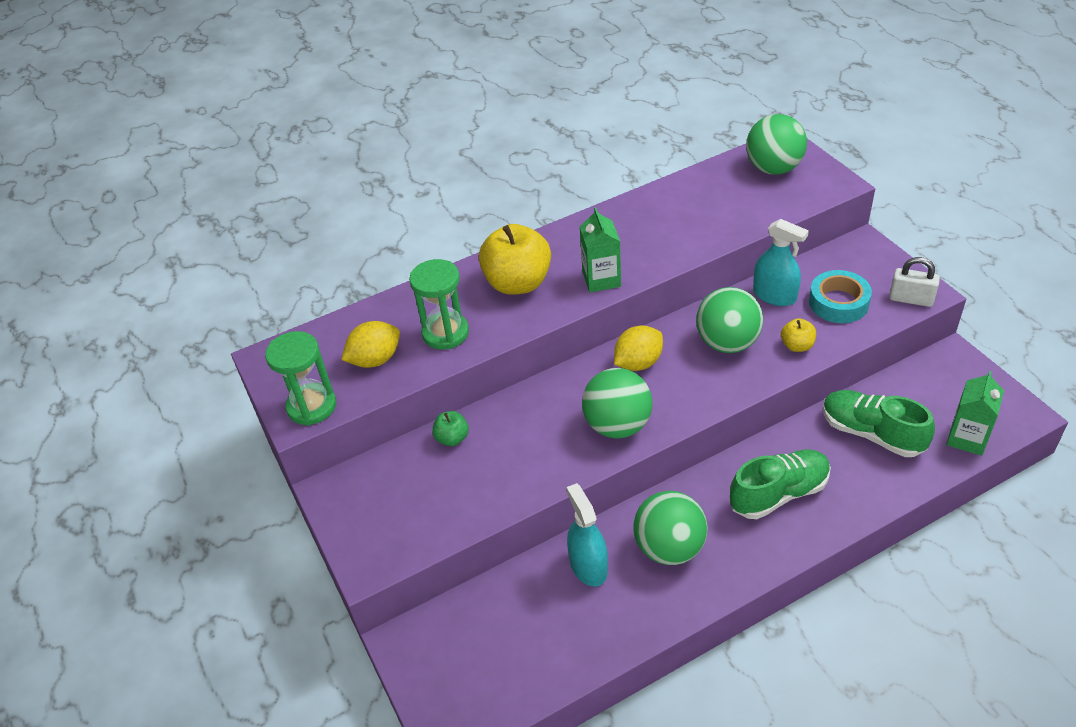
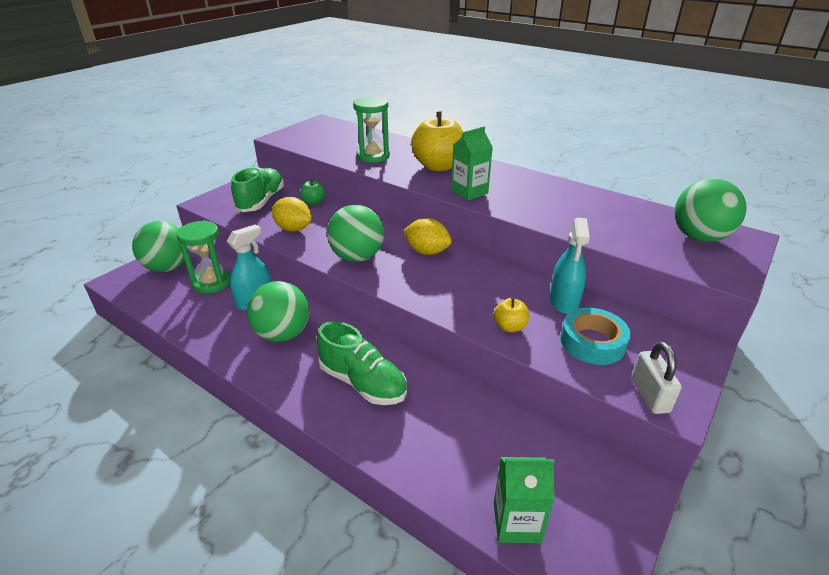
camera: 60 degrees right, 10 degrees down
(312, 406) = (290, 138): green hourglass -> green hourglass (211, 282)
(375, 360) = (337, 144): yellow lemon -> yellow lemon (293, 229)
(727, 343) = (482, 288): green ball -> green ball (168, 267)
(871, 433) = (472, 433): green shoe -> green shoe (261, 201)

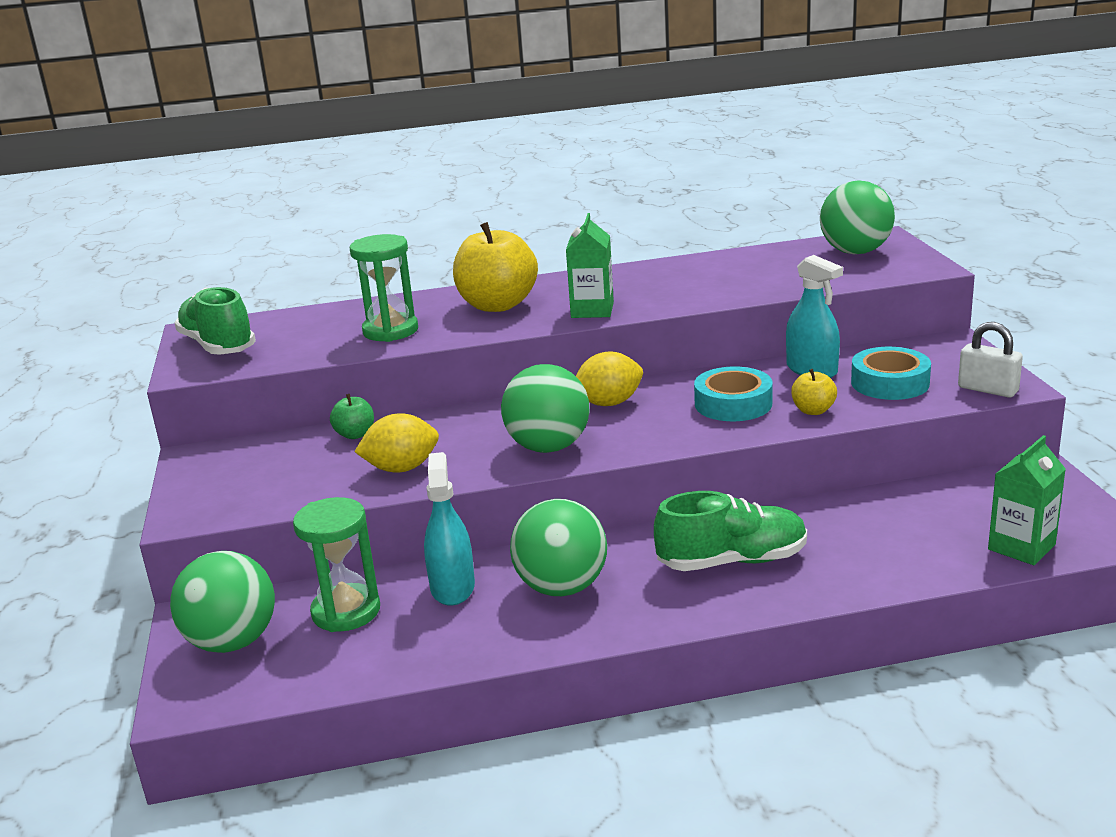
camera: 45 degrees left, 10 degrees down
(261, 201) = (275, 471): green shoe -> green shoe (218, 346)
(479, 292) = (733, 404): none -> turquoise tape

